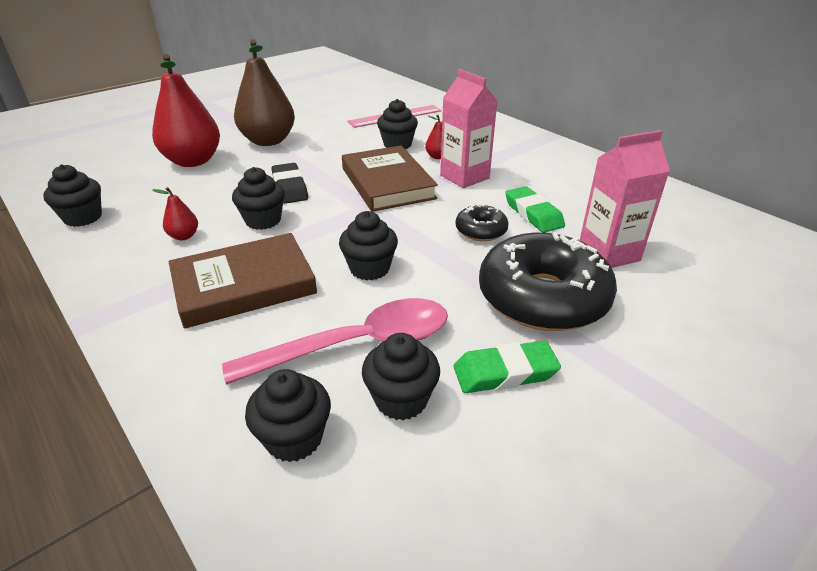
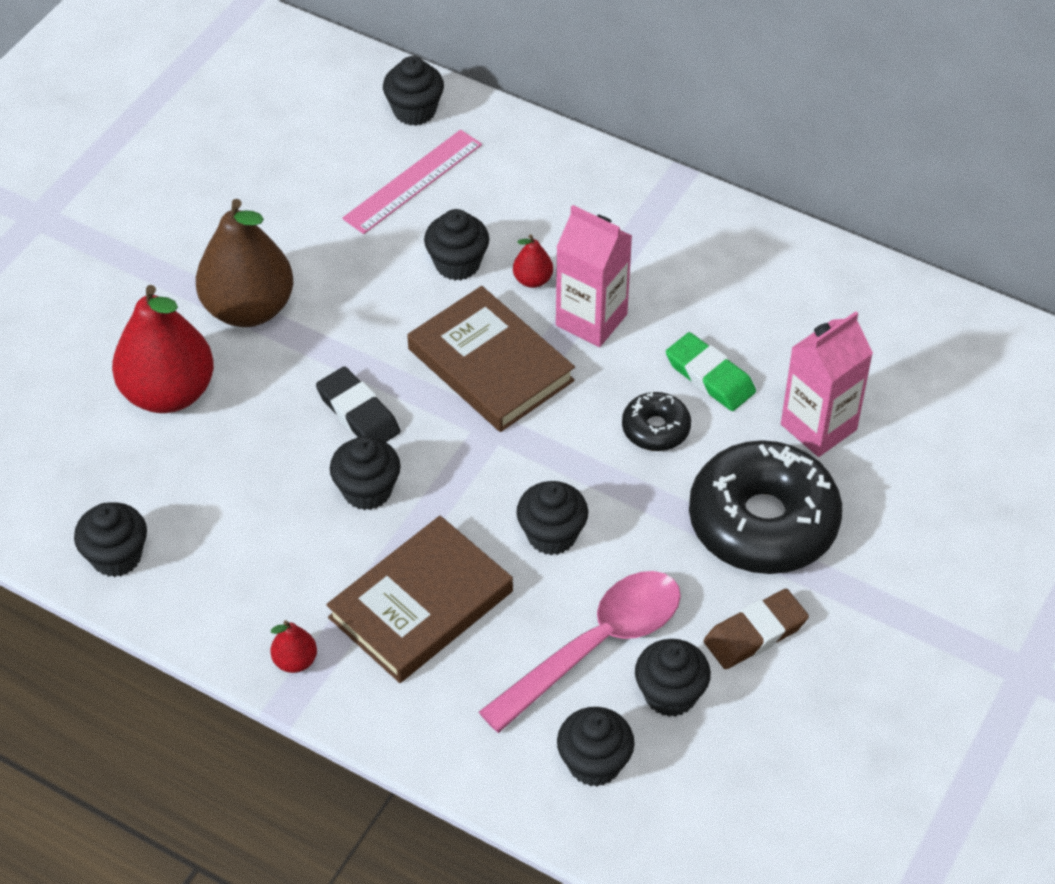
camera: 20 degrees left, 15 degrees up
(184, 236) = (285, 549): red pear -> red pear (295, 661)
(413, 97) = (414, 111): none -> black cupcake
(505, 372) = (755, 633): green eraser -> brown eraser

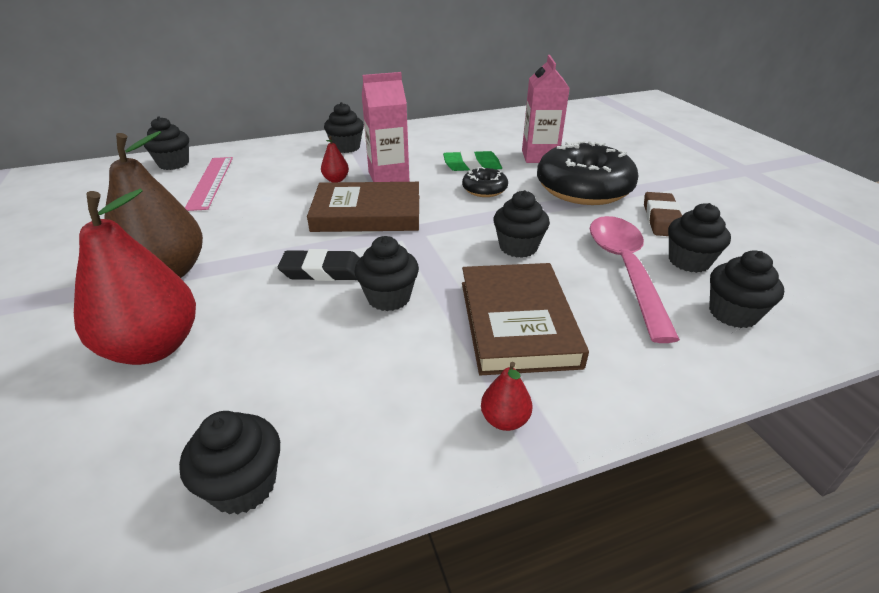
camera: 50 degrees left, 15 degrees down
(457, 264) = (285, 193): black cupcake -> black cupcake (346, 147)

